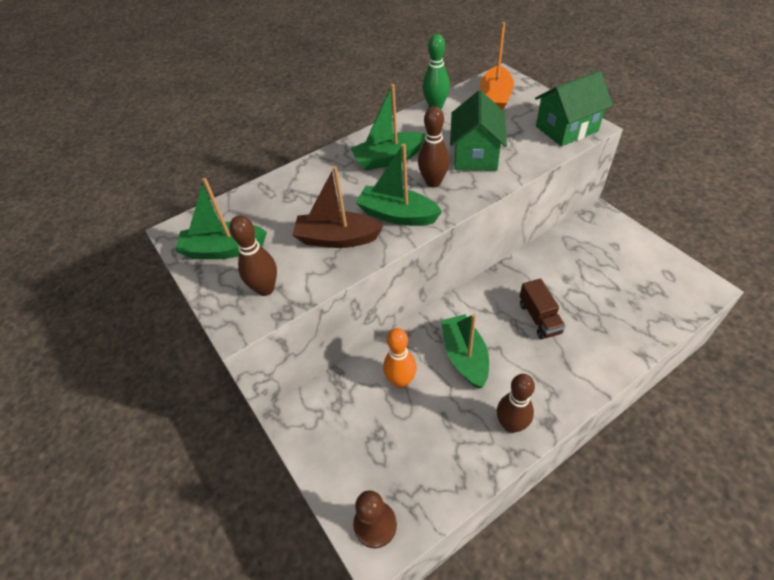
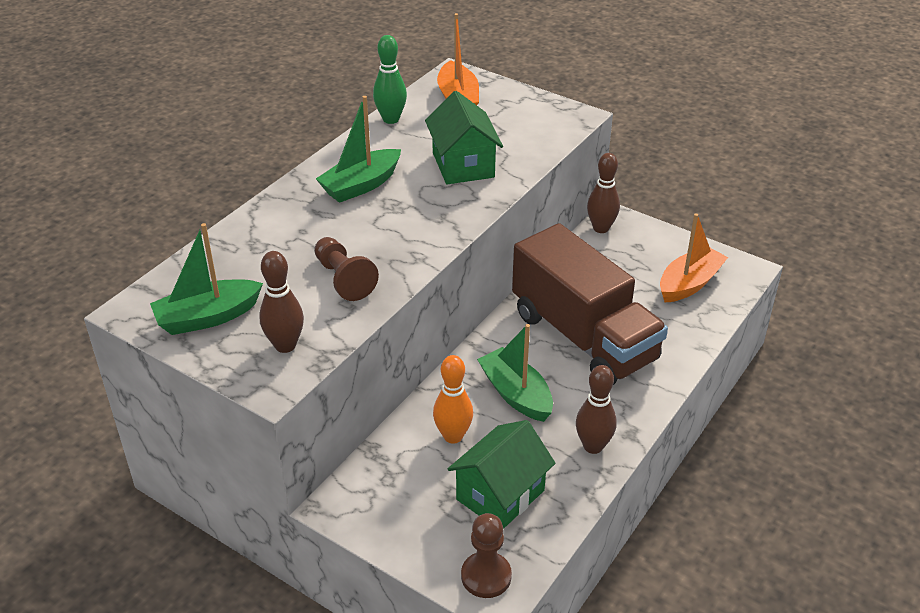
camera: 25 degrees left, 10 degrees down
(337, 238) = (343, 279): brown boat -> brown pawn
(397, 215) = (402, 242): green boat -> none
(433, 182) = (427, 201): brown bowling pin -> brown bowling pin (601, 228)
(539, 318) = (583, 337): brown truck -> brown truck, size x2.44
(566, 129) = (553, 122): green house -> green house (500, 495)
(649, 290) = (689, 284): none -> orange boat

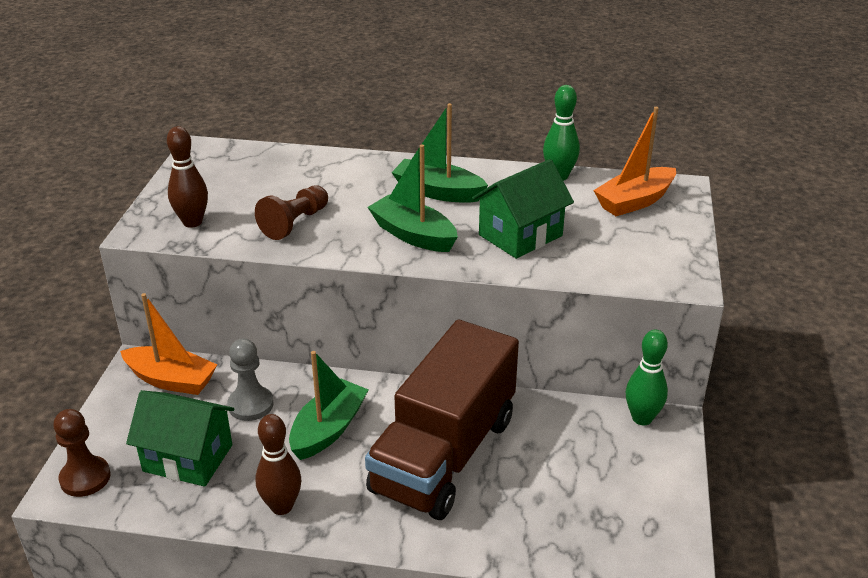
camera: 65 degrees right, 5 degrees down
(208, 317) = (209, 179): green boat -> green boat (413, 235)
(453, 436) = (250, 405): orange bowling pin -> grey pawn
(601, 228) = (642, 418): brown bowling pin -> green bowling pin
(689, 284) = (602, 520): orange boat -> orange boat (171, 380)

